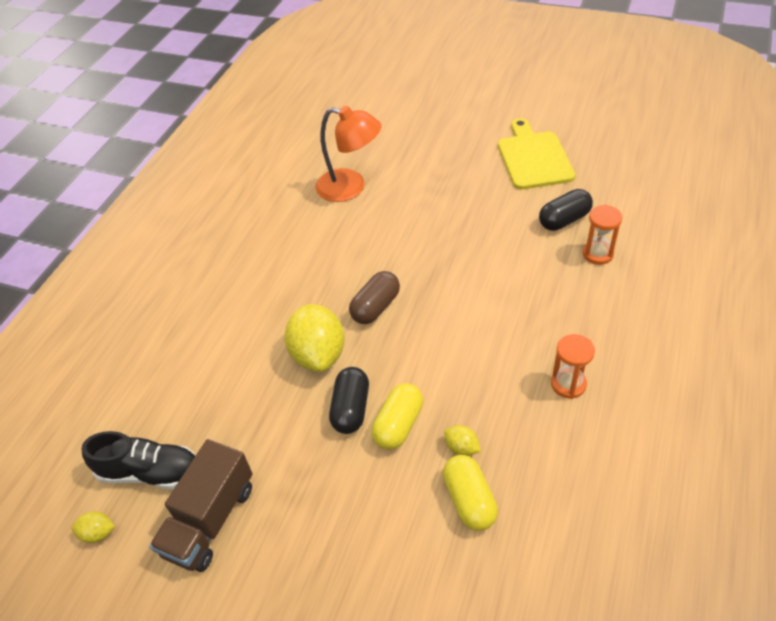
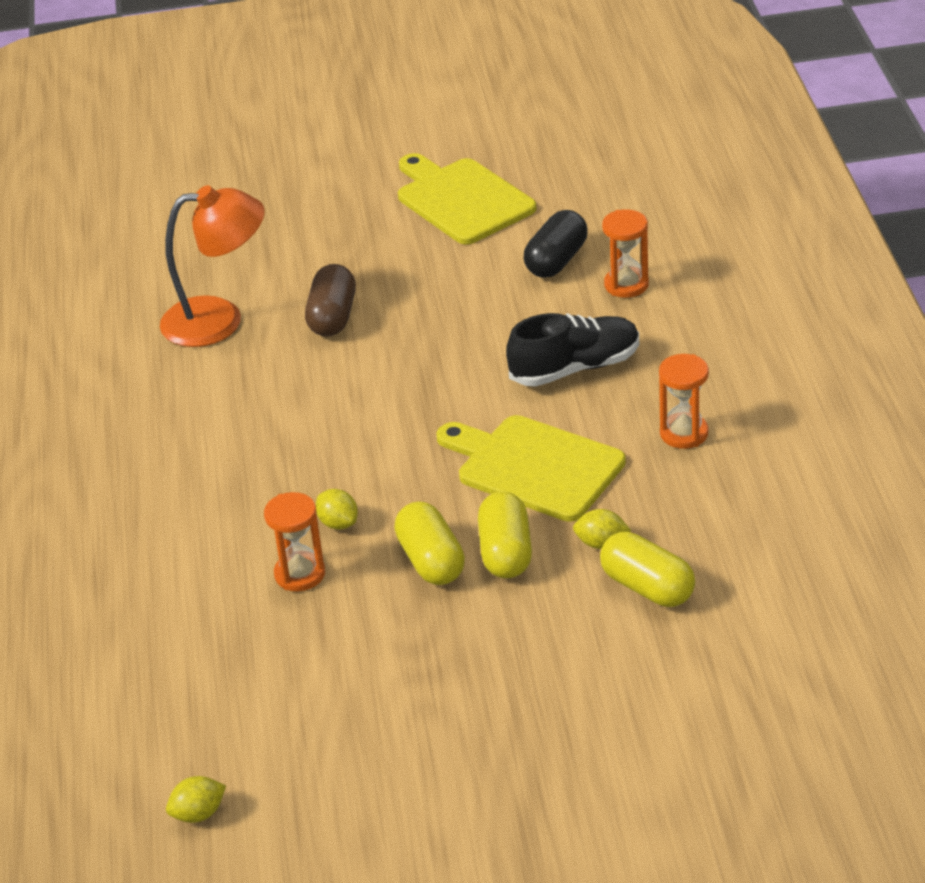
camera: 30 degrees left, 10 degrees down
(150, 472) = (212, 729): black shoe -> black shoe (575, 368)
(210, 520) = (340, 738): brown truck -> none
(273, 381) = (300, 574): none -> orange hourglass
(318, 354) = (338, 523): yellow lemon -> yellow lemon, size x0.45
(351, 409) = (431, 561): black capsule -> yellow capsule
(375, 307) = (375, 445): brown capsule -> brown capsule (332, 317)
(457, 366) = (534, 467): none -> yellow cutting board

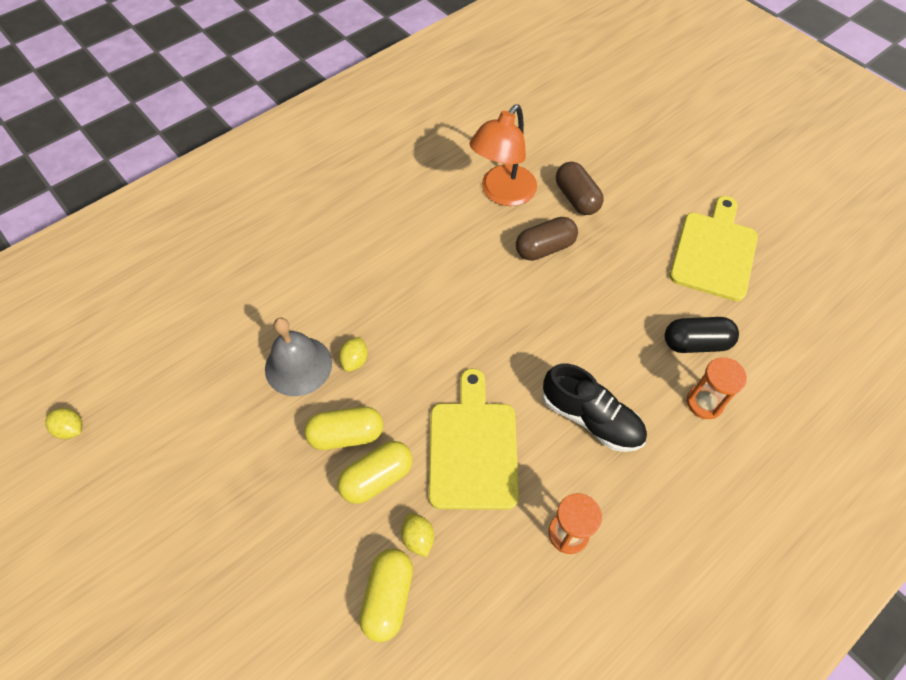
camera: 55 degrees right, 20 degrees up
(219, 320) = (502, 194): orange lamp -> orange lamp turned 75 degrees clockwise
(288, 265) = (576, 198): none -> brown capsule
(300, 574) = (298, 365): orange hourglass -> grey bell
(431, 561) = (346, 435): yellow capsule -> yellow capsule turned 45 degrees clockwise

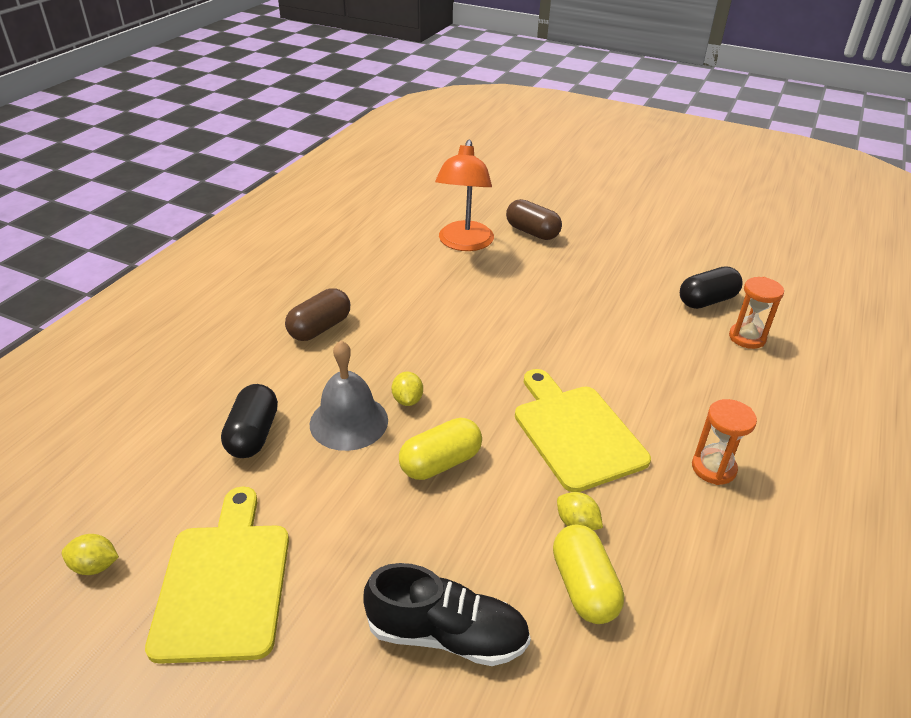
camera: 25 degrees left, 20 degrees down
(223, 351) = (253, 434): none -> black capsule
(377, 478) = (498, 488): yellow capsule -> none
(545, 248) = (530, 271): brown capsule -> brown capsule (320, 328)
(591, 418) = (664, 376): black shoe -> black shoe (447, 634)
(714, 252) = (672, 240): yellow cutting board -> yellow cutting board (224, 582)

